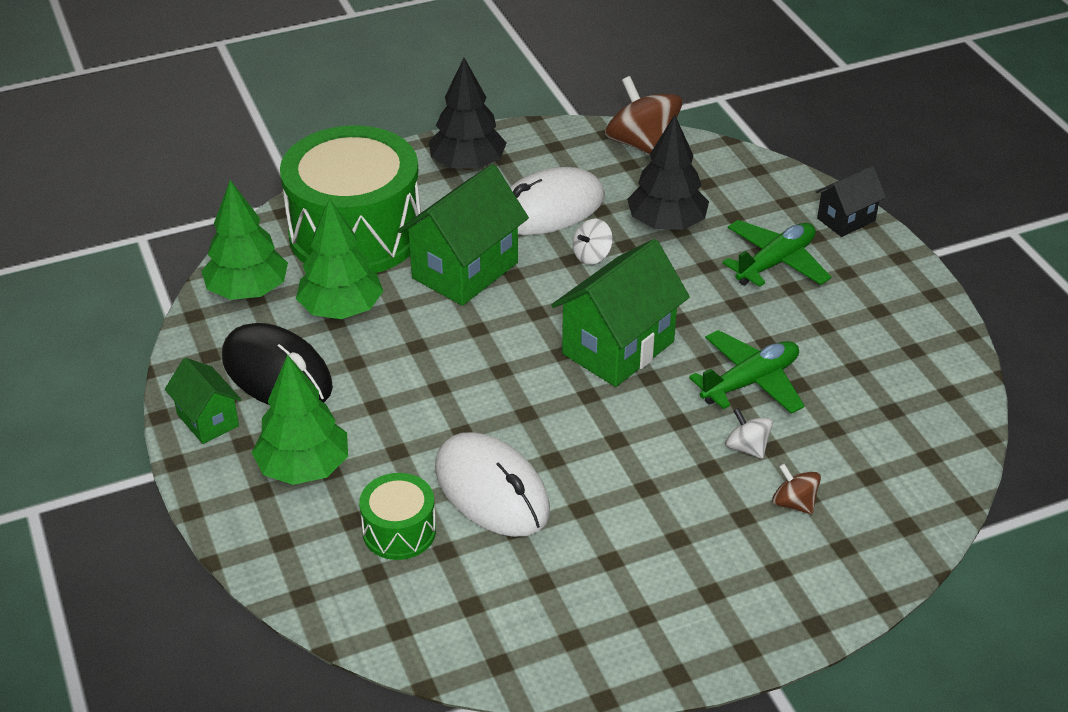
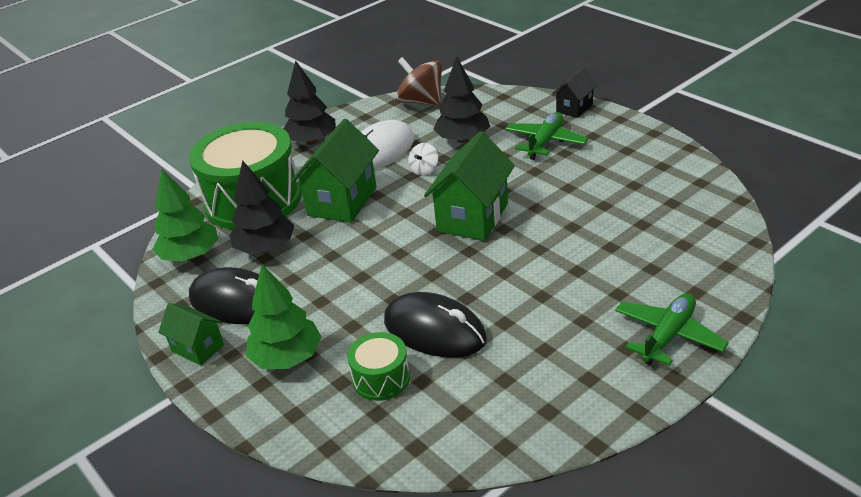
camera: 15 degrees left, 5 degrees down
(341, 309) = (265, 248): green tree -> black tree
(492, 490) = (434, 330): white mouse -> black mouse
(747, 447) = (594, 251): white spinning top -> none
(750, 382) = (572, 212): green plane -> green plane (668, 336)
(794, 503) = (646, 275): brown spinning top -> none

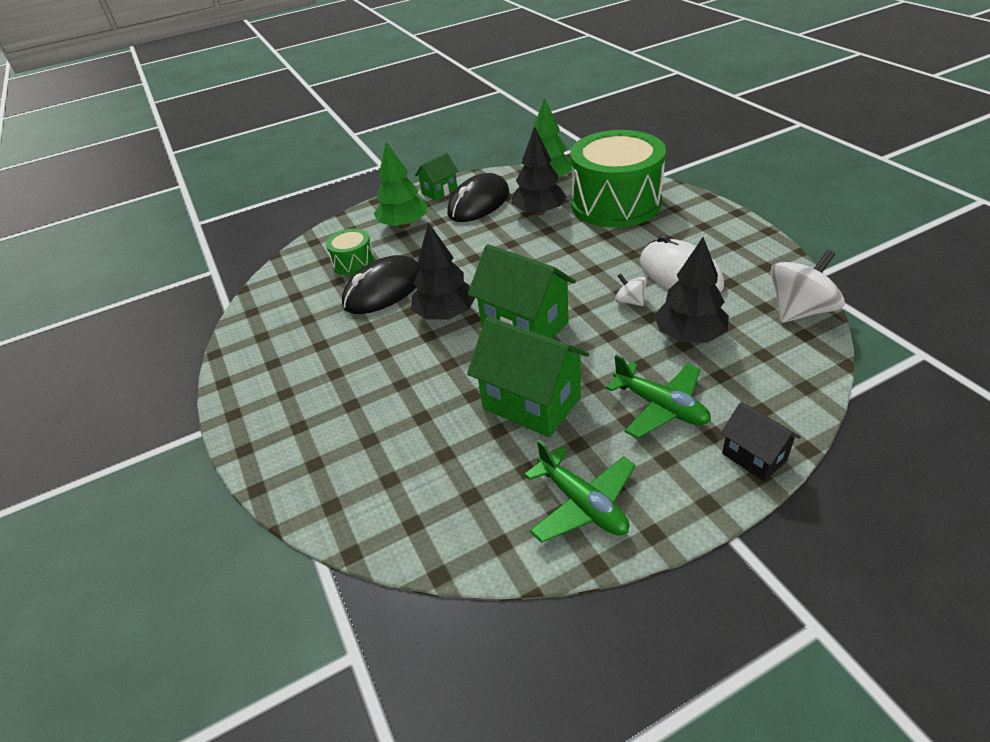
camera: 105 degrees right, 5 degrees up
(312, 141) = (716, 231): black tree -> black tree (445, 314)
(342, 201) = (592, 249): green house -> green house (531, 403)
(421, 101) = (799, 311): brown spinning top -> white spinning top
(668, 336) = (276, 424): green plane -> green plane (582, 504)

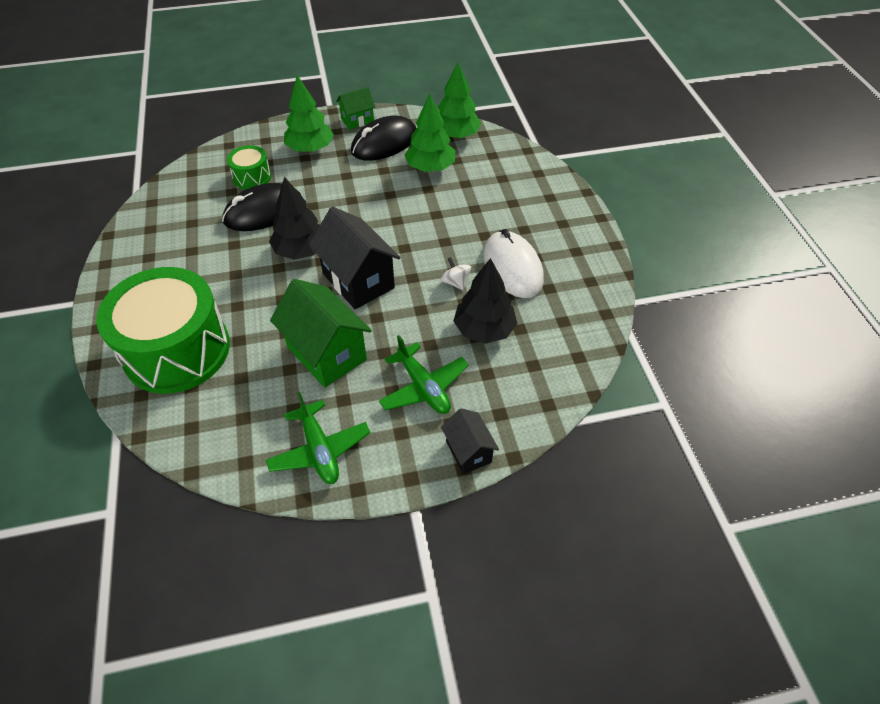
camera: 10 degrees right, 10 degrees up
(524, 326) = (358, 281): green house -> black house
(539, 212) = (430, 168): black tree -> green tree
(615, 203) = (501, 177): green drum -> green drum (177, 350)
(799, 311) = (589, 333): white spinning top -> none

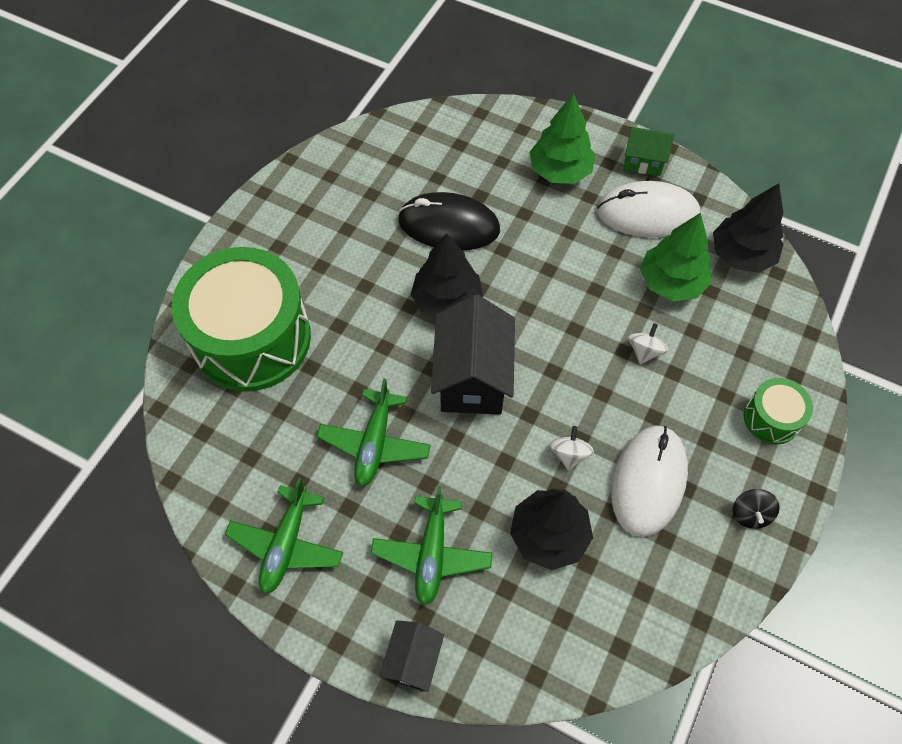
camera: 40 degrees right, 10 degrees up
(252, 177) = (471, 171): green drum -> green drum (771, 418)
(326, 353) = (374, 443): green house -> green plane
(384, 143) = (647, 213): black mouse -> white mouse
(448, 208) = (644, 351): none -> white spinning top
(456, 135) = (741, 255): green tree -> black tree
(580, 248) = (750, 514): none -> black spinning top

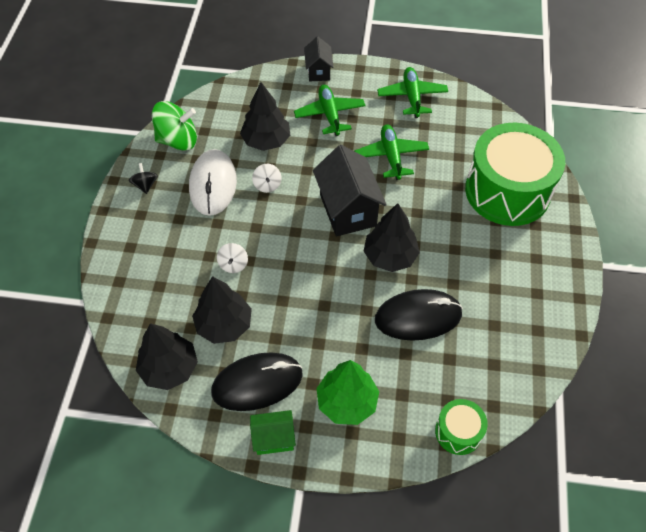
camera: 160 degrees right, 5 degrees down
(647, 213) = (257, 383): white mouse -> black mouse
(671, 282) = (224, 325): green tree -> black tree
(689, 586) = (178, 140): none -> green spinning top
(771, 418) = (135, 245): green drum -> green drum (458, 432)

